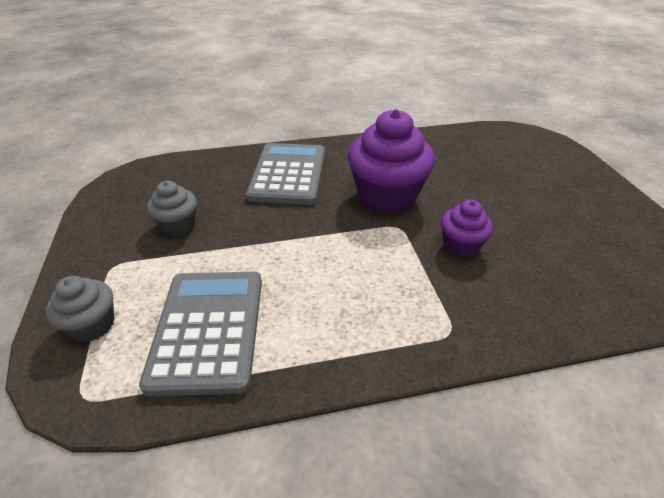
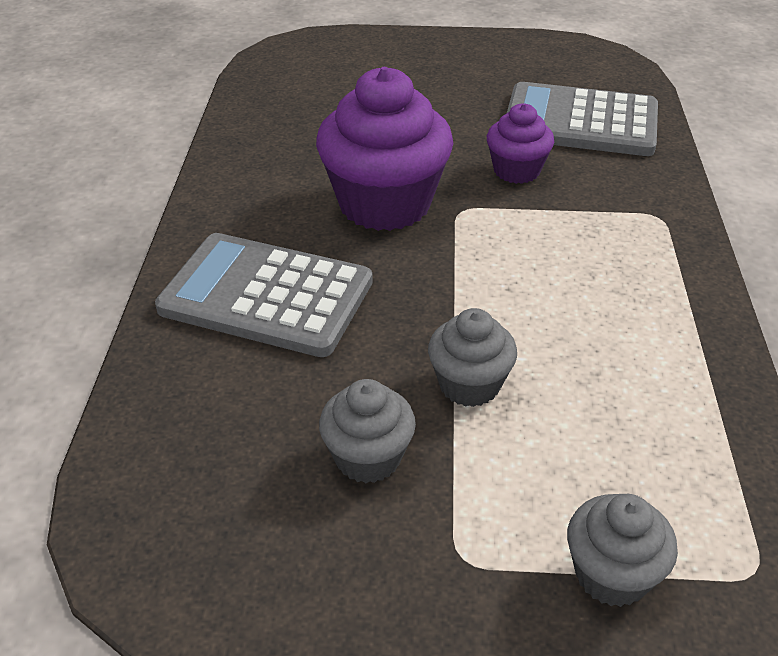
camera: 75 degrees left, 0 degrees up
(208, 329) = (636, 425): grey calculator -> grey calculator (580, 122)
(234, 252) = (469, 385): none -> grey cupcake

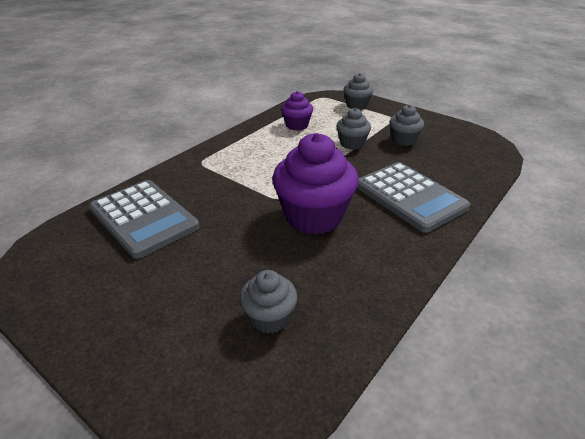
camera: 145 degrees left, 5 degrees down
(327, 101) = (269, 318): none -> grey cupcake
(516, 171) = (224, 205): purple cupcake -> purple cupcake (297, 125)

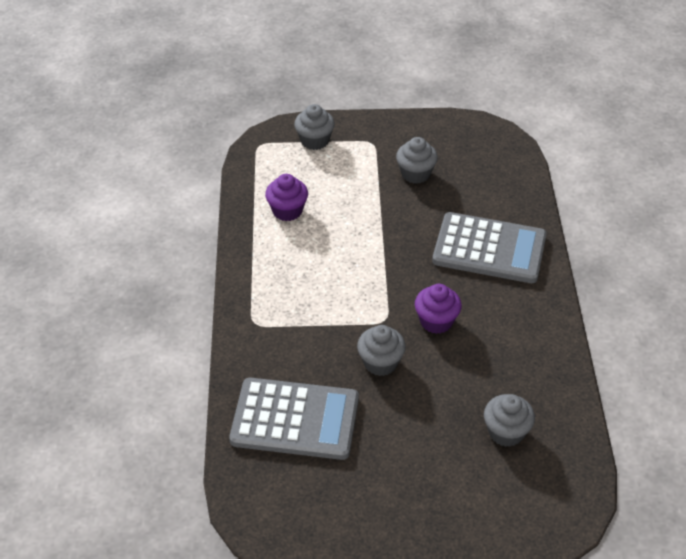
camera: 40 degrees left, 10 degrees up
(313, 216) = (436, 321): purple cupcake -> purple cupcake, size x0.53
(352, 144) = (373, 207): grey cupcake -> grey cupcake (380, 363)

